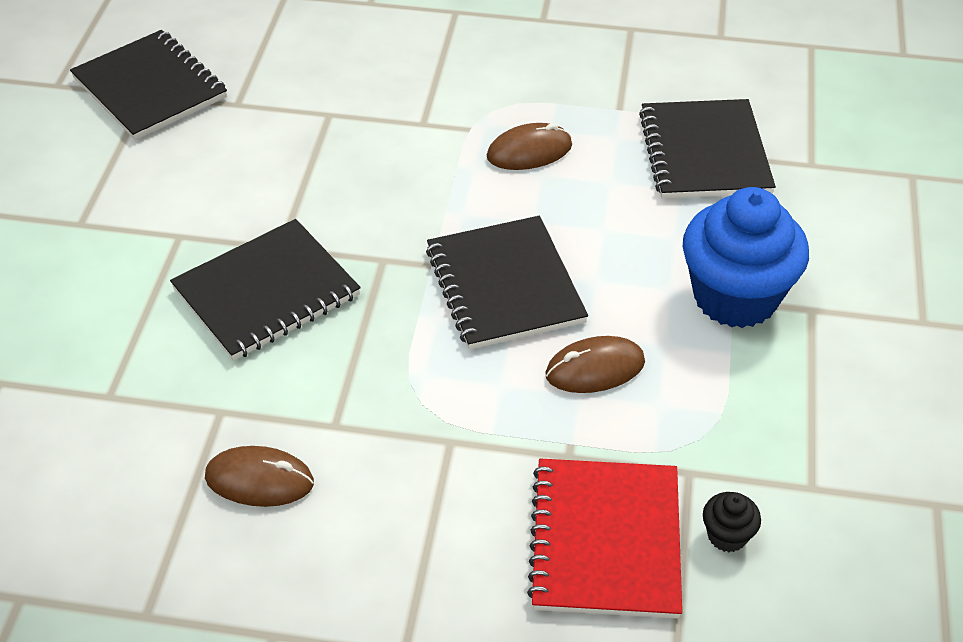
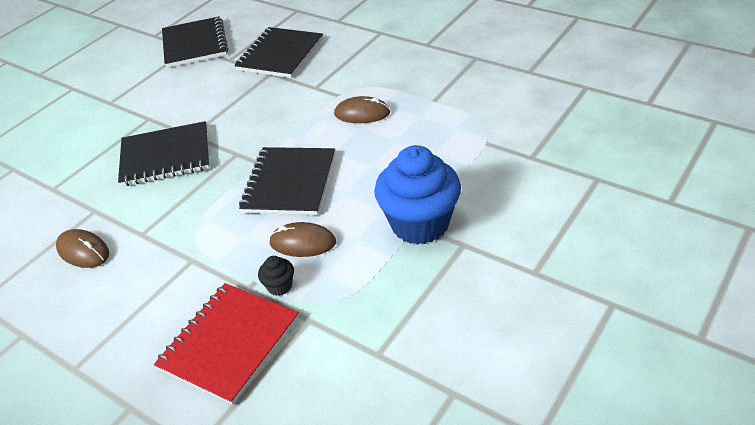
camera: 30 degrees right, 5 degrees down
(704, 152) = (466, 135): black notebook -> black notebook (280, 55)
(727, 535) = (302, 365): black cupcake -> black cupcake (279, 286)

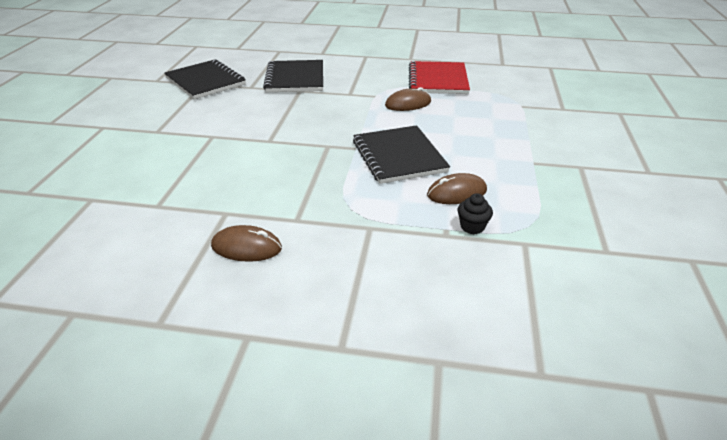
camera: 30 degrees left, 5 degrees down
(165, 156) = (259, 159): black notebook -> none
(229, 343) = (476, 280): red notebook -> red notebook (438, 80)
(420, 224) = (534, 161): blue cupcake -> none

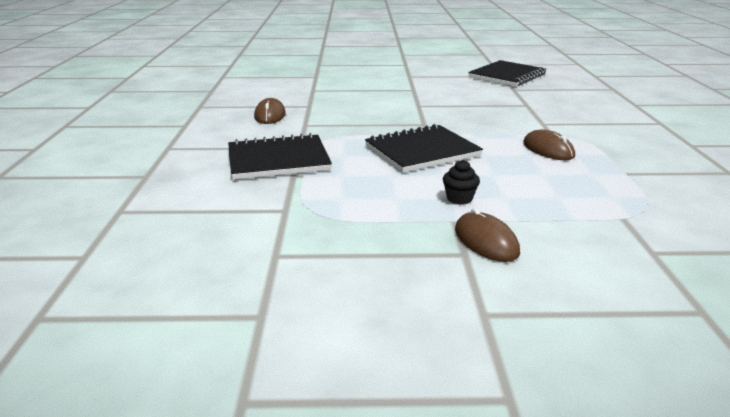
camera: 80 degrees right, 10 degrees down
(295, 78) = (552, 100): black notebook -> black notebook (278, 160)
(438, 80) = (641, 162): red notebook -> none
(456, 193) = (365, 178): brown mouse -> brown mouse (486, 241)
(472, 227) = (308, 185): black cupcake -> black cupcake (459, 199)

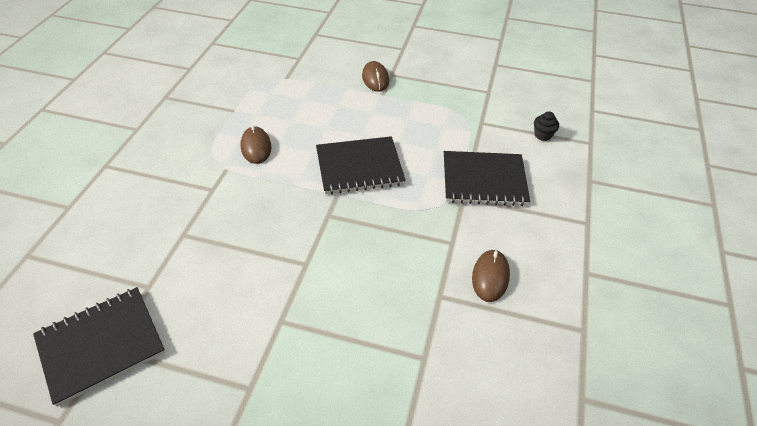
camera: 165 degrees left, 20 degrees up
(459, 199) = (367, 110): black cupcake -> black cupcake (543, 135)

